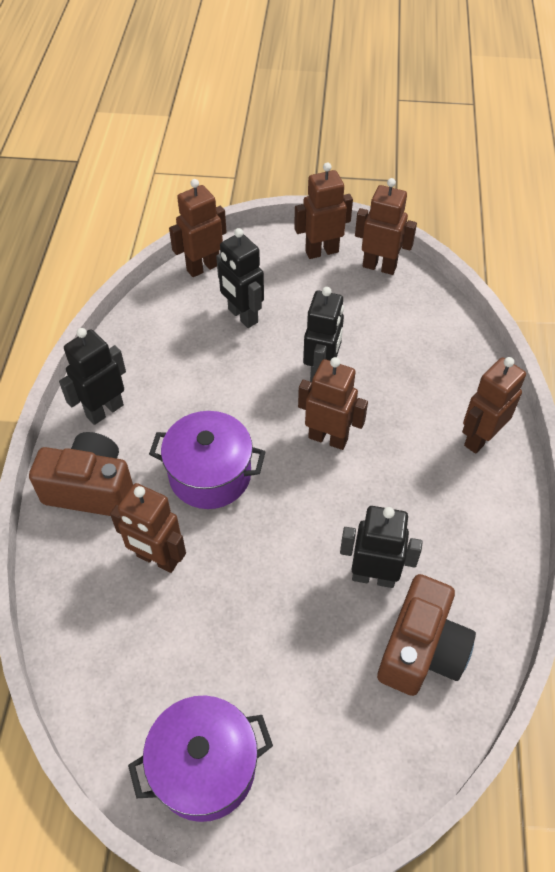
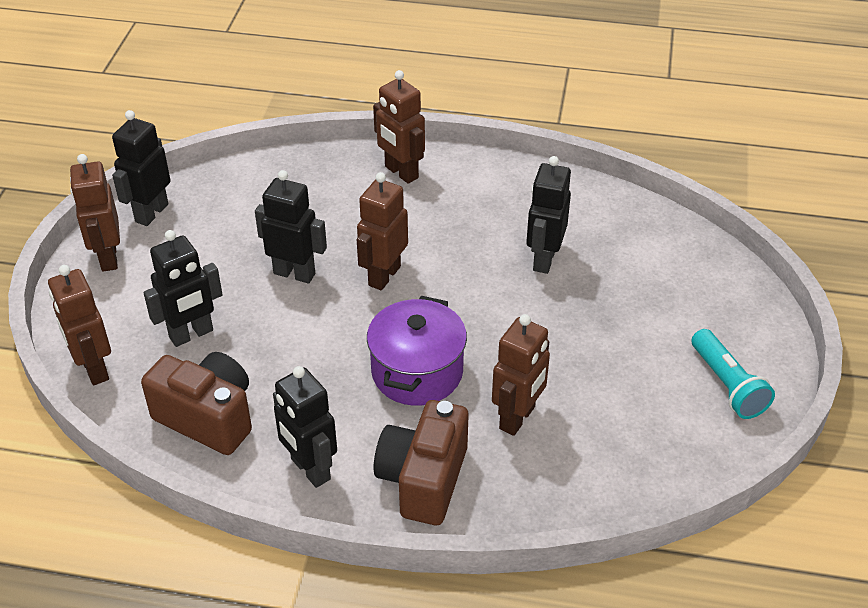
camera: 85 degrees left, 10 degrees down
(204, 767) = (727, 385): purple pot -> turquoise flashlight
(379, 266) = (151, 213): brown robot -> black robot
(421, 650) = (614, 238): brown camera -> brown camera (208, 418)

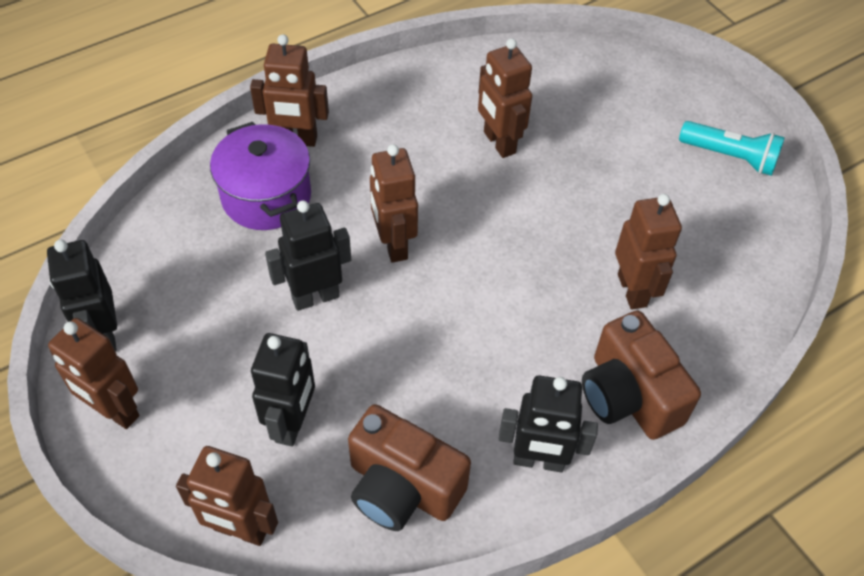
camera: 45 degrees left, 10 degrees up
(208, 418) = (402, 487): brown camera -> brown camera turned 135 degrees counterclockwise
(417, 372) = (518, 309): purple pot -> purple pot (266, 196)
(543, 259) = (499, 143): black robot -> brown robot

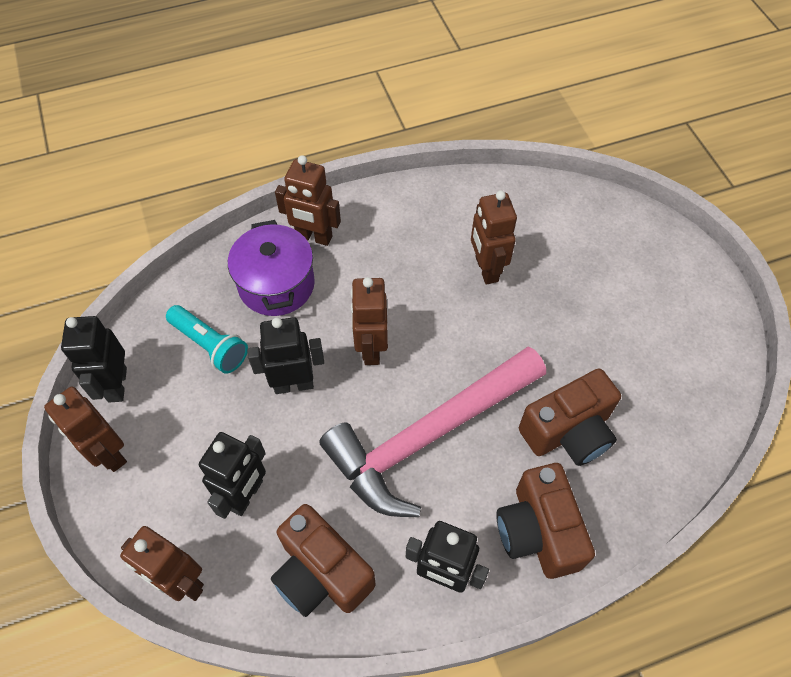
camera: 15 degrees right, 5 degrees up
(483, 322) = (429, 435): none -> pink hammer
(632, 290) = (568, 432): brown robot -> brown camera
(730, 157) = (693, 319): turquoise flashlight -> turquoise flashlight (210, 345)

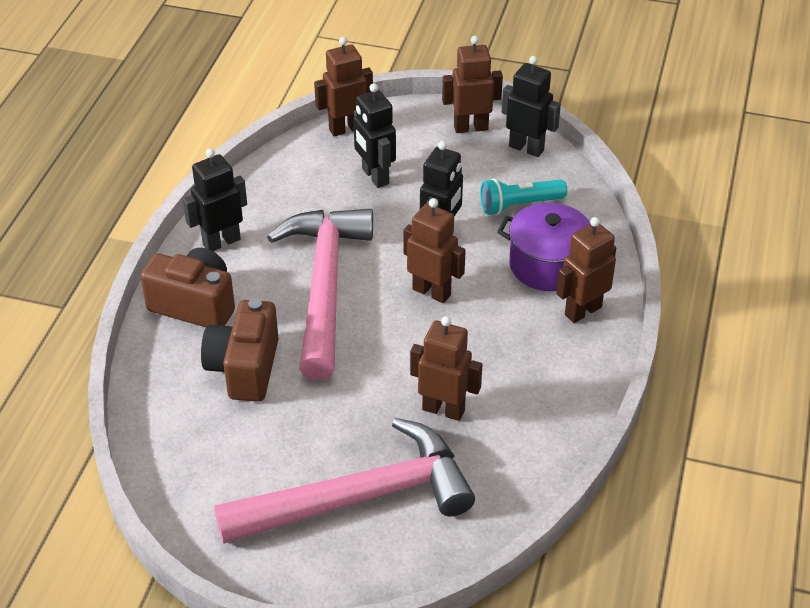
camera: 125 degrees right, 15 degrees down
(321, 573) = (285, 188): brown camera -> none
(606, 273) = (359, 498): none -> pink hammer

